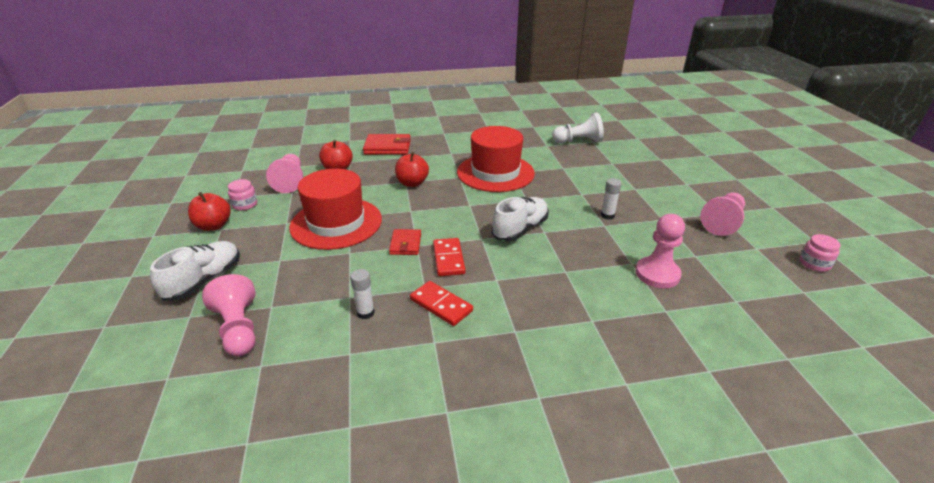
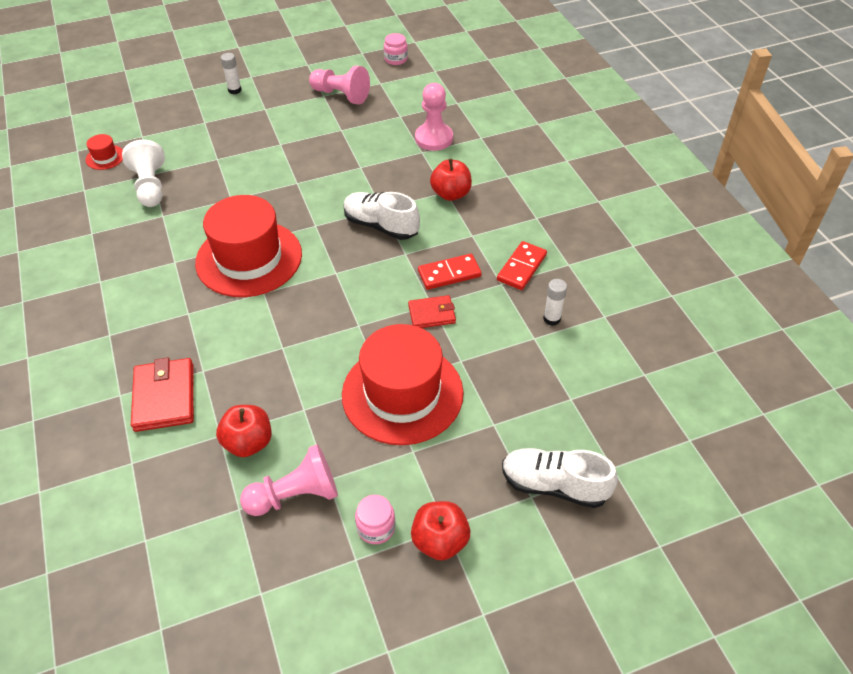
camera: 100 degrees left, 15 degrees up
(238, 329) = (611, 412): pink pawn -> none
(412, 183) = (286, 339): red apple -> red apple (451, 194)
(607, 215) = (341, 164): white glue stick -> white glue stick (235, 90)
(610, 128) = (105, 157): none -> red hat

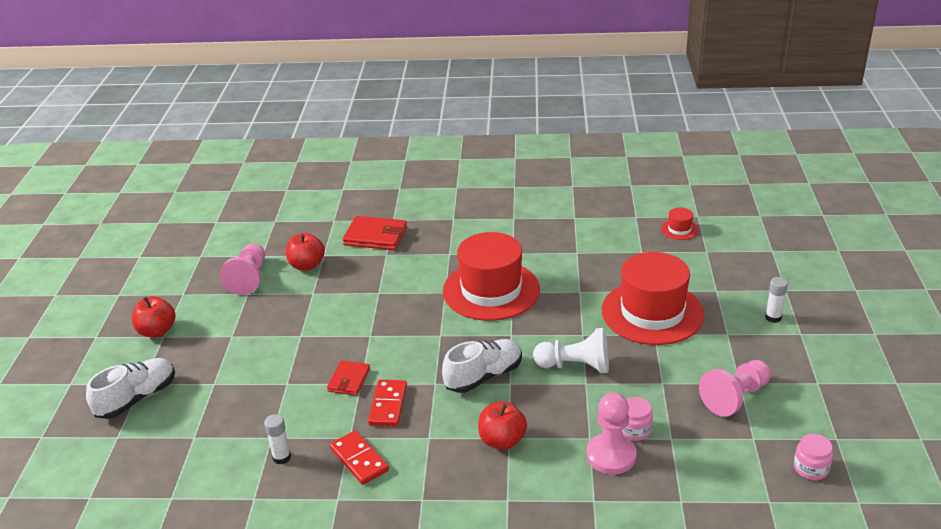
camera: 115 degrees right, 15 degrees down
(150, 186) = (622, 249): white pawn -> white pawn (575, 366)
(376, 527) = (194, 306): pink jar -> pink jar (635, 430)
(402, 393) = (284, 343): red hat -> red hat (652, 312)

